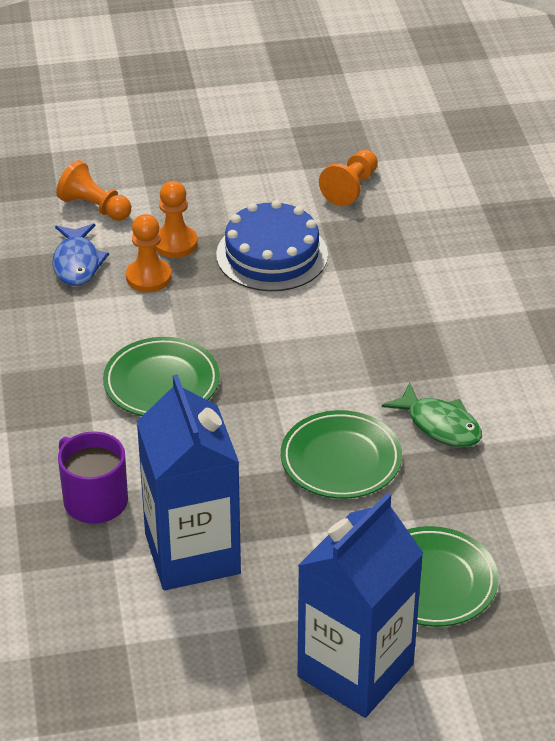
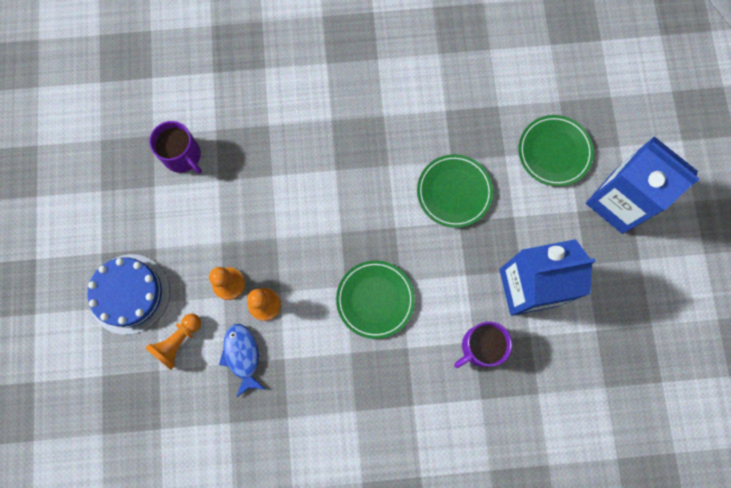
camera: 85 degrees left, 35 degrees up
(77, 263) = (242, 356): blue fish -> blue fish turned 105 degrees counterclockwise
(272, 255) = (250, 217): blue cake -> blue cake (129, 294)
(351, 188) = (182, 156): orange pawn -> purple mug
(440, 425) = (428, 130): green fish -> none

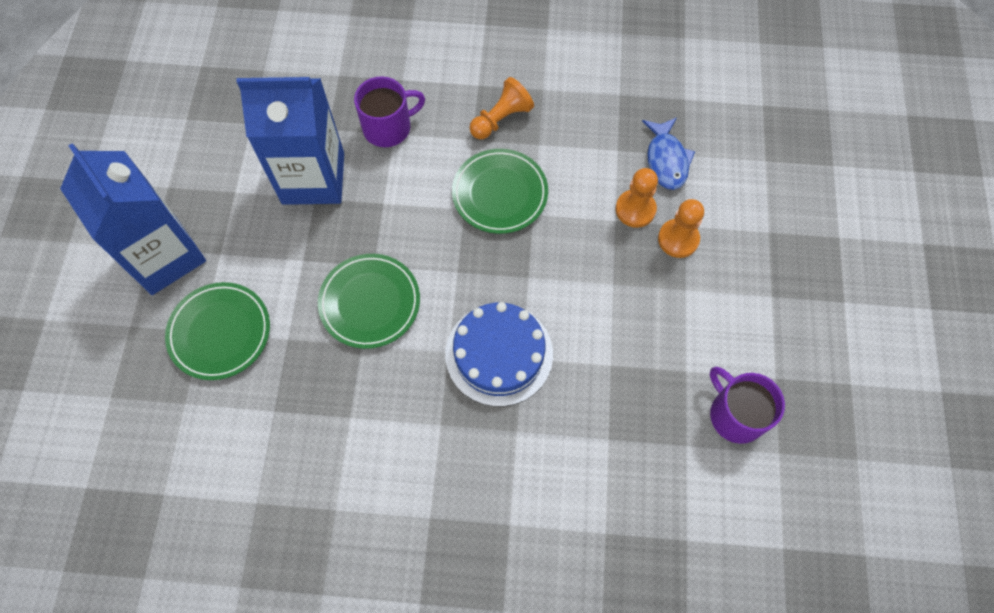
camera: 170 degrees left, 10 degrees down
(129, 294) = (804, 247): blue cake -> blue cake (499, 354)
(178, 342) = (743, 186): orange pawn -> orange pawn (501, 119)

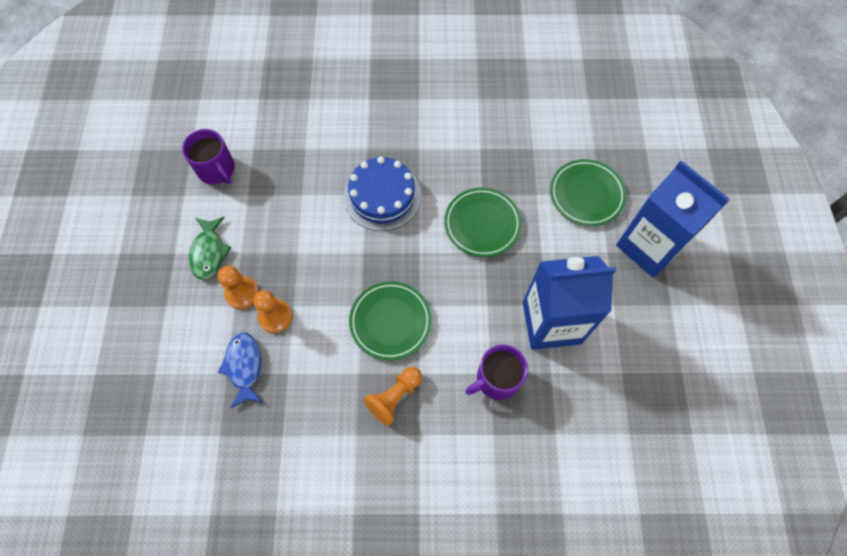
camera: 175 degrees right, 0 degrees up
(727, 293) = (209, 252): none -> green fish

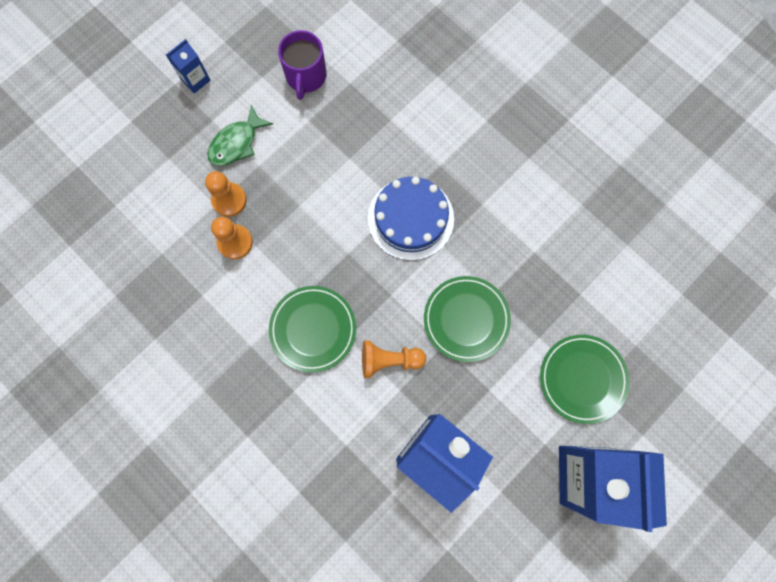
camera: 45 degrees right, 10 degrees up
(133, 237) = (195, 80): none -> blue carton
(244, 366) = (178, 260): blue fish -> none
(394, 397) = (258, 390): orange pawn -> orange pawn (389, 360)
(497, 379) = (346, 454): purple mug -> none

